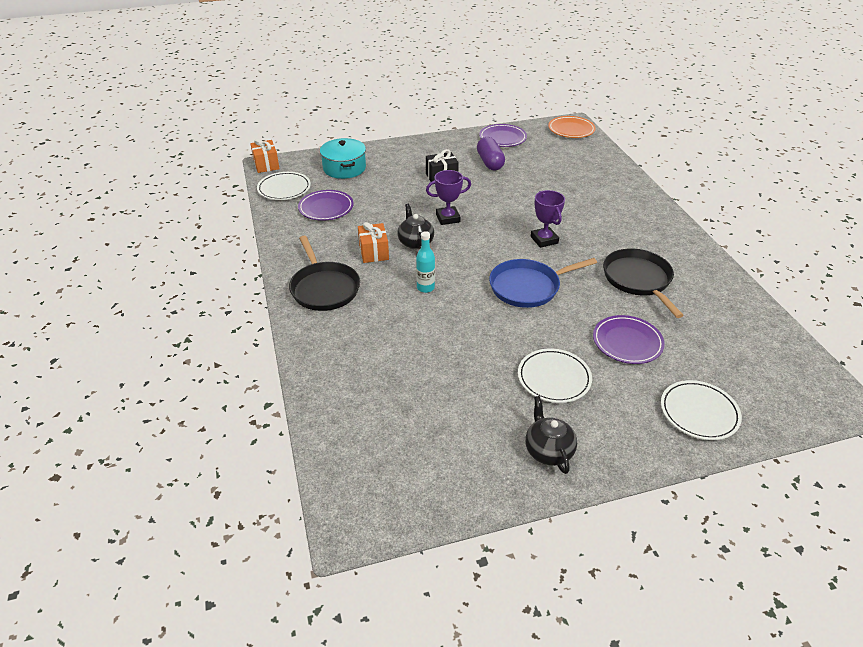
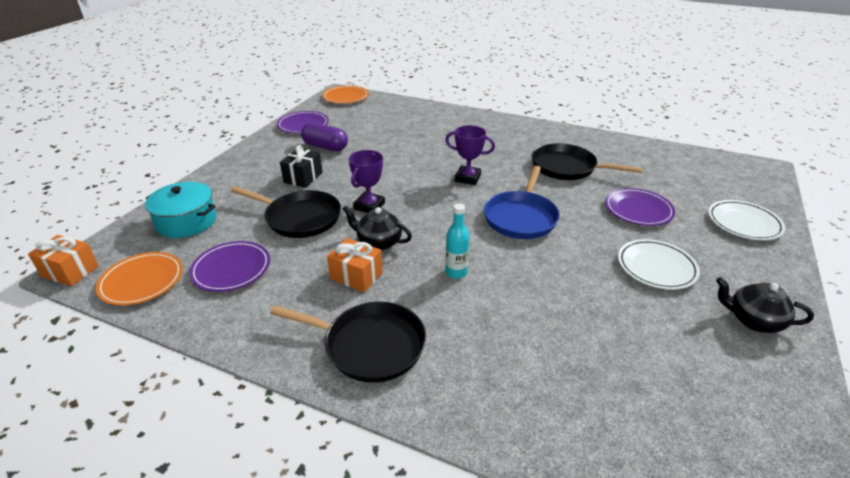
camera: 50 degrees left, 5 degrees down
(284, 189) = (142, 281): white plate -> orange plate
(399, 201) = (300, 218): none -> black pan

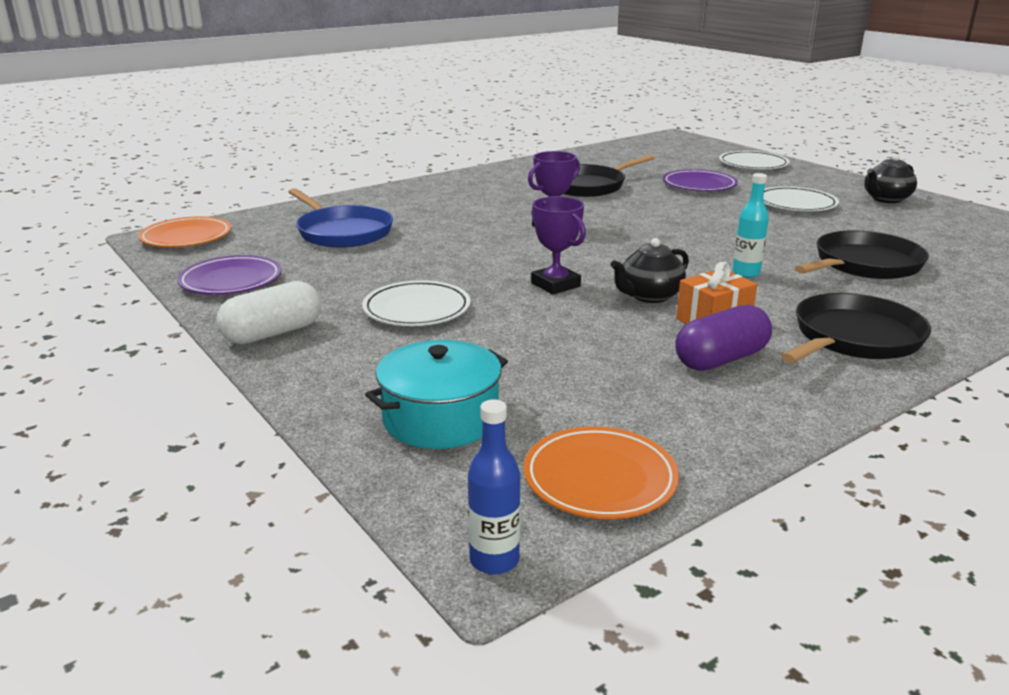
camera: 60 degrees left, 10 degrees down
(70, 271) = (494, 560): orange gift -> blue bottle
(231, 269) = (629, 397): purple plate -> none
(253, 154) = (273, 333): none -> white capsule
(300, 218) = (536, 330): black pan -> black pan (864, 264)
(303, 177) = (417, 309): black gift -> white plate
(325, 147) = (339, 279): purple capsule -> purple capsule (721, 359)
(521, 217) = (666, 225): blue pan -> blue pan (342, 232)

